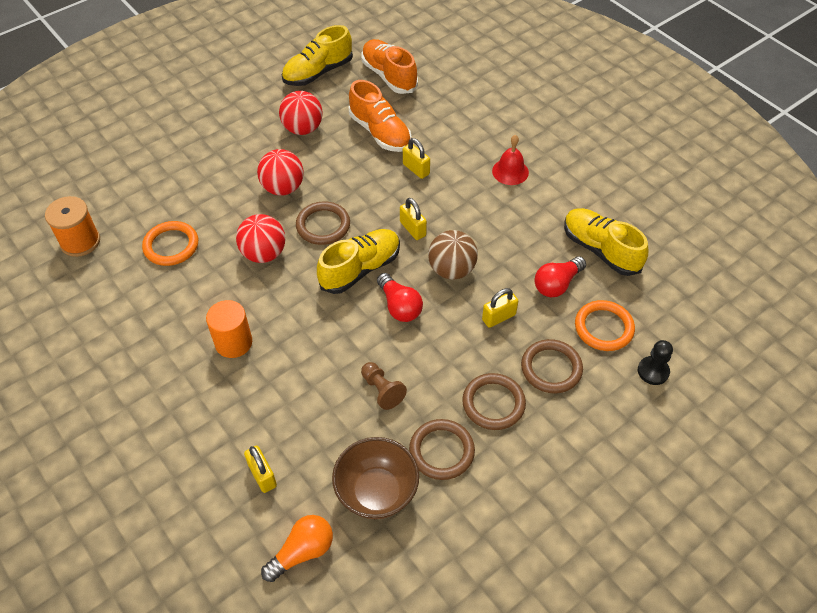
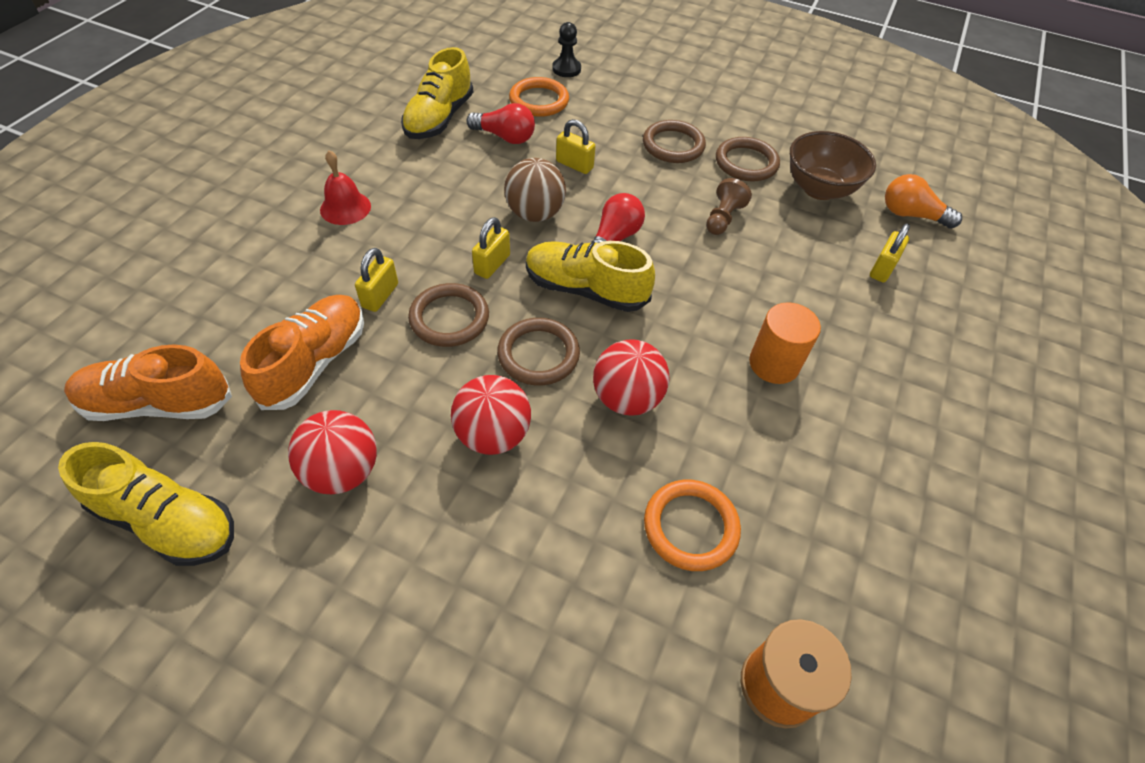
camera: 120 degrees left, 0 degrees up
(389, 76) = (158, 404): orange shoe -> orange shoe turned 60 degrees clockwise
(551, 368) = (608, 121): brown ring -> brown ring (449, 318)

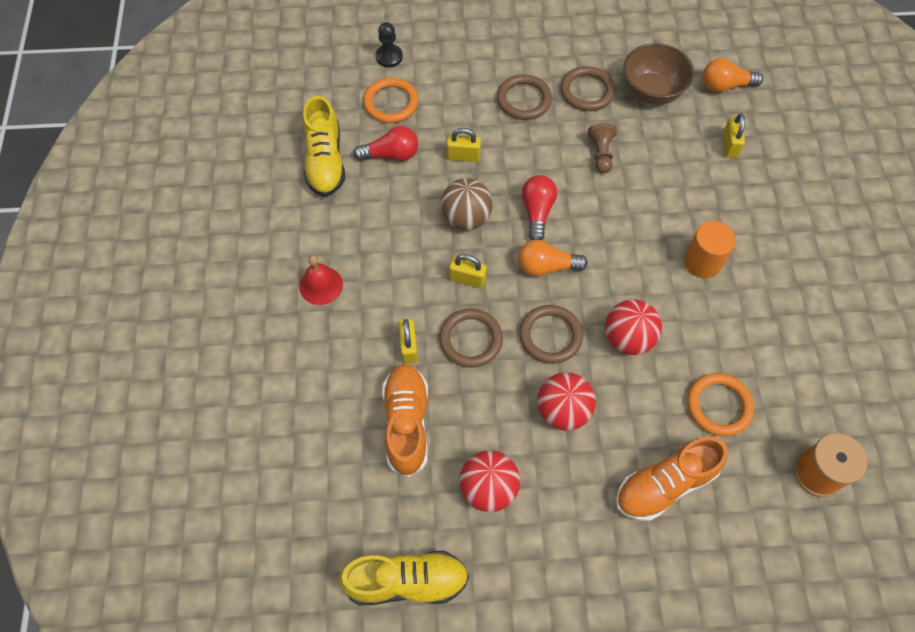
camera: 25 degrees left, 10 degrees up
(158, 404) = (326, 512): orange shoe -> orange shoe (664, 485)
(492, 264) = (467, 279): yellow padlock -> yellow padlock turned 75 degrees counterclockwise
(585, 289) = (546, 267): yellow shoe -> orange light bulb

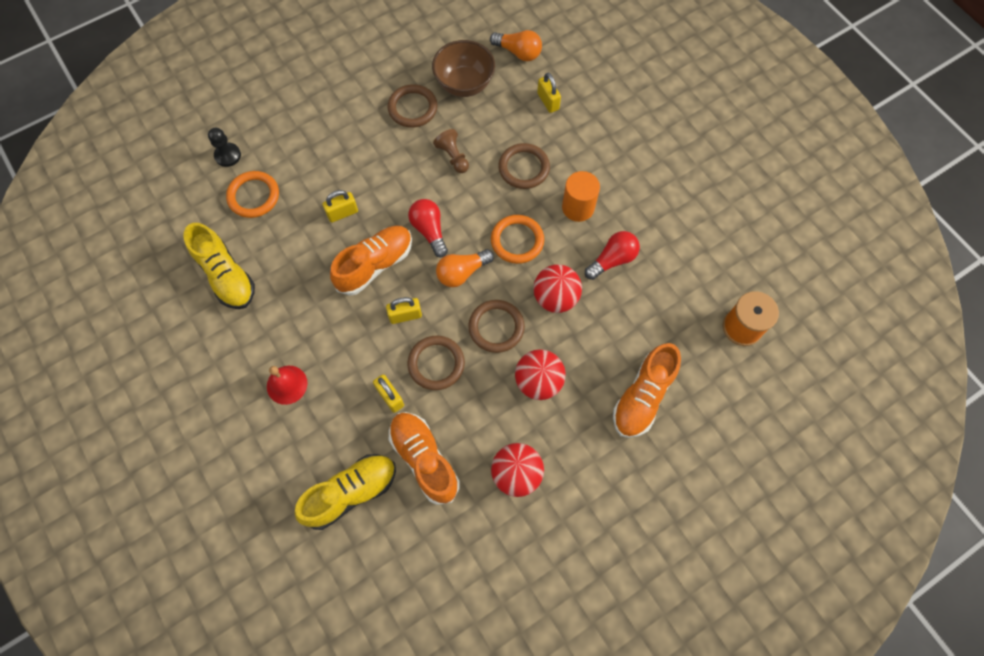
camera: 30 degrees left, 5 degrees up
(391, 154) = (280, 241): red light bulb -> red light bulb (612, 260)
(407, 581) = (496, 582): yellow shoe -> yellow shoe (351, 493)
(466, 218) = (375, 265): brown ball -> orange shoe
(524, 100) = (365, 140): brown ring -> brown ring (524, 168)
(719, 406) = (649, 315): orange ring -> orange ring (517, 241)
(725, 86) = (518, 52): orange light bulb -> orange light bulb turned 120 degrees counterclockwise

